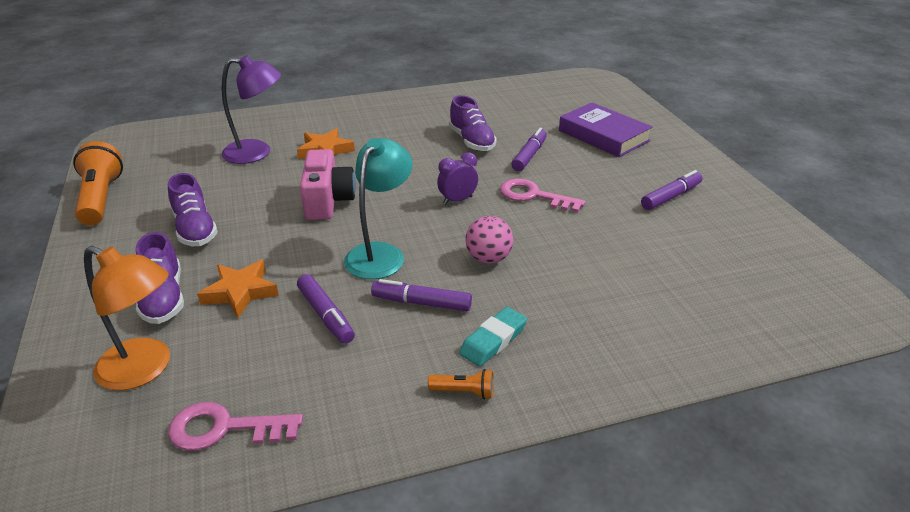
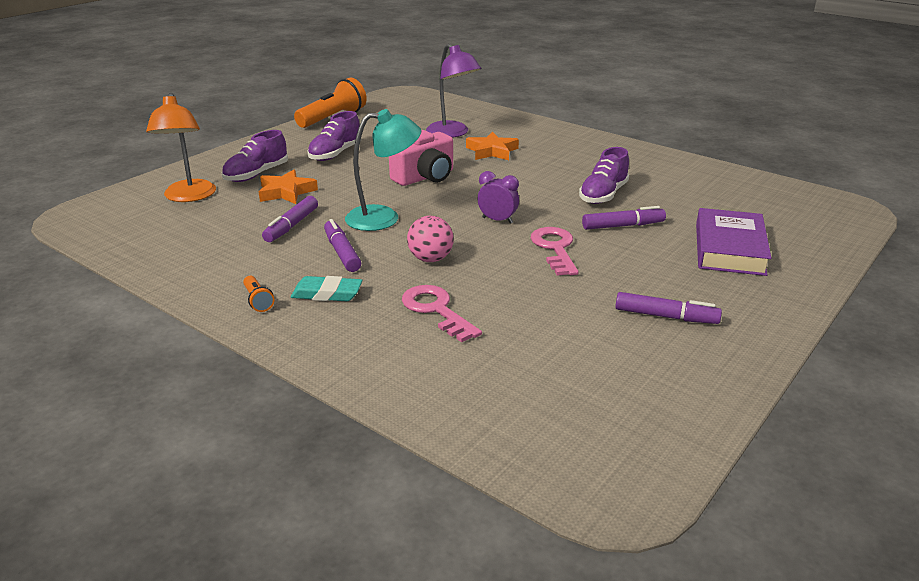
camera: 55 degrees right, 5 degrees down
(225, 428) = (158, 237): pink key -> pink key (436, 310)

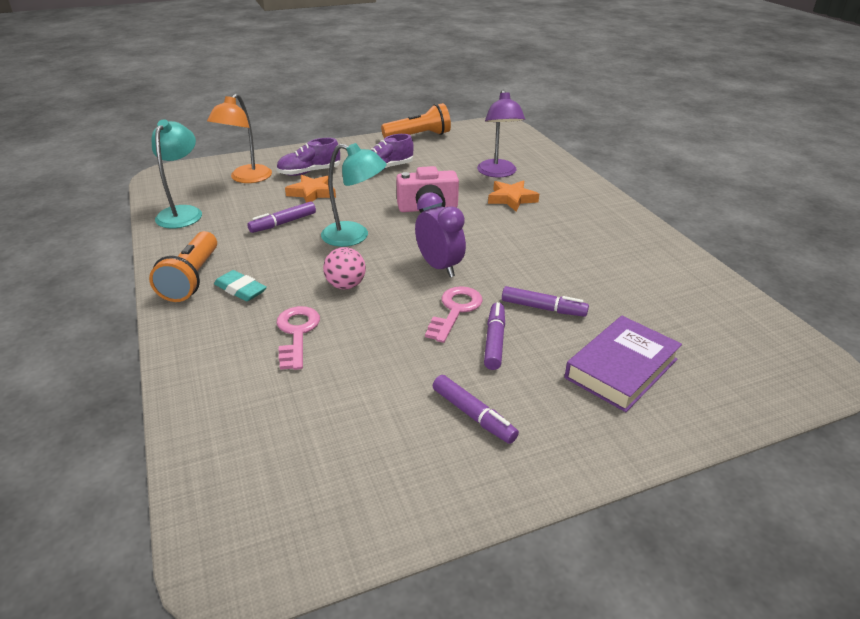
camera: 30 degrees right, 5 degrees up
(156, 246) = (183, 212): none -> turquoise lamp
(258, 301) = (192, 279): orange flashlight -> orange flashlight, size x2.17
(342, 252) = (290, 257): purple marker -> purple marker (494, 341)
(497, 220) = (439, 267): purple clock -> purple clock, size x1.55
(603, 195) = (562, 271): purple shoe -> none

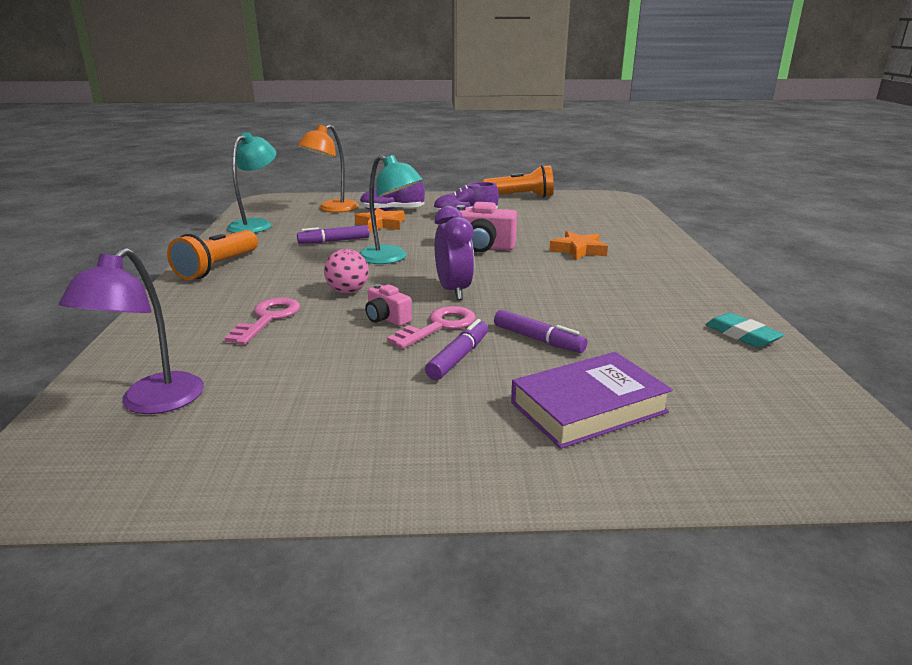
camera: 20 degrees right, 10 degrees down
(240, 289) = (250, 280): turquoise eraser -> turquoise eraser (742, 335)
(404, 311) = (387, 318): none -> pink camera
(473, 415) = (378, 414): purple marker -> none
(498, 173) = (580, 230): purple lamp -> purple lamp (152, 403)

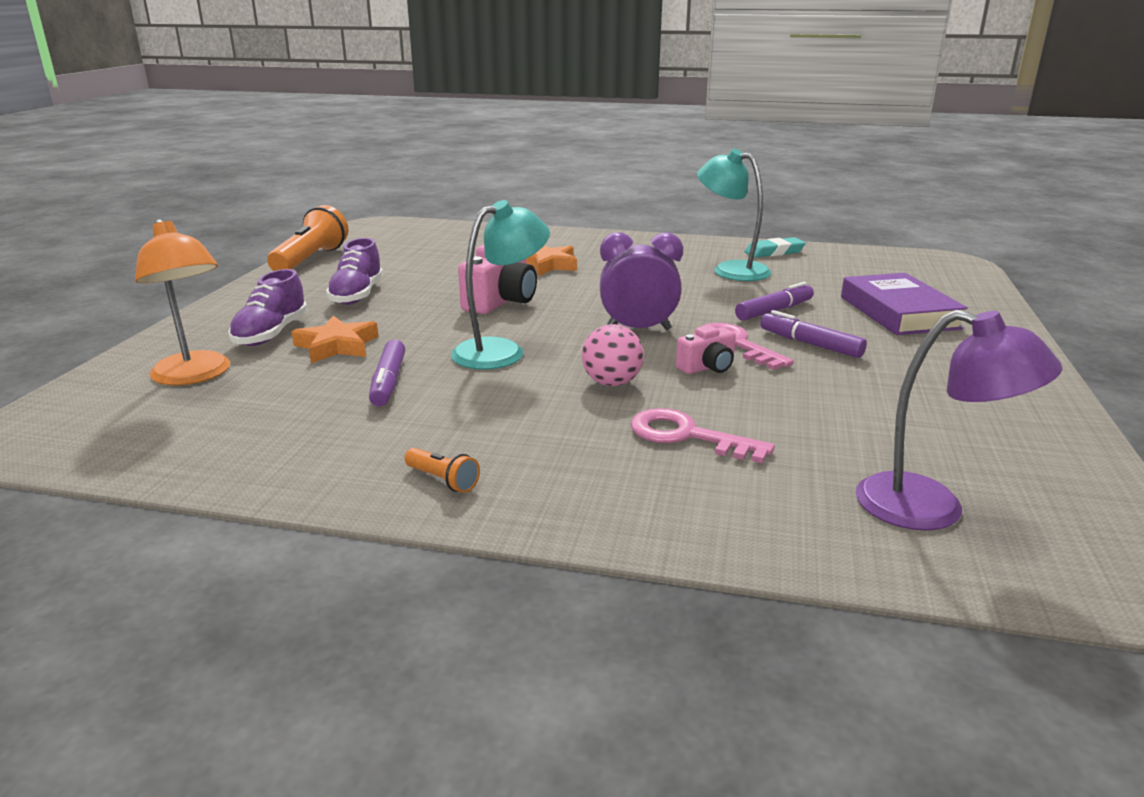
camera: 75 degrees left, 0 degrees up
(217, 267) = (443, 480): orange flashlight -> orange flashlight, size x0.46
(256, 224) = (207, 446): turquoise lamp -> turquoise lamp (731, 270)

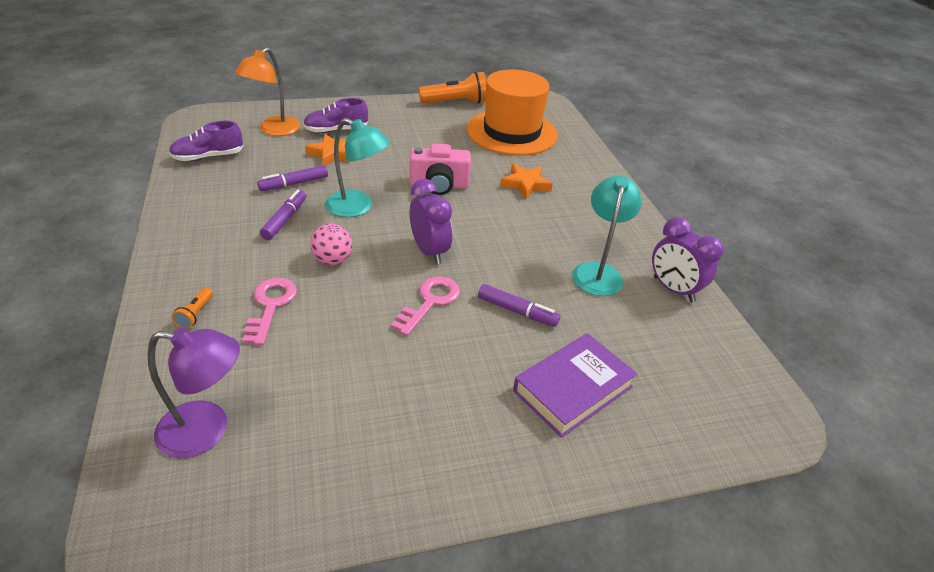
camera: 60 degrees right, 15 degrees up
(357, 295) = (410, 135): purple shoe -> purple shoe (208, 157)
(428, 249) = (511, 132): none -> orange hat
(443, 480) = (190, 233): orange flashlight -> orange flashlight (196, 314)
(707, 367) = (381, 295): pink camera -> none
(774, 252) = (673, 289): turquoise eraser -> purple clock
(810, 344) = (457, 341): purple marker -> purple marker (285, 219)
(932, 509) = (207, 430): purple lamp -> purple lamp turned 90 degrees counterclockwise

